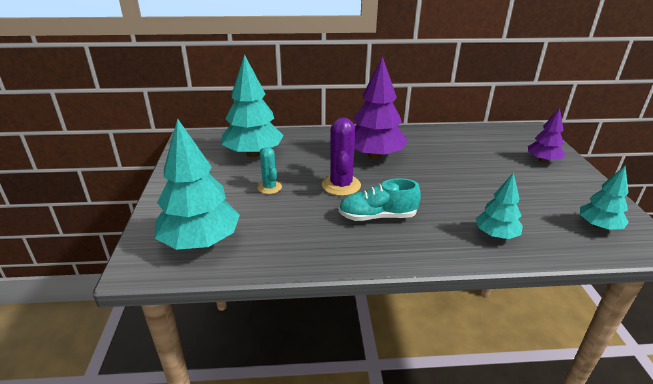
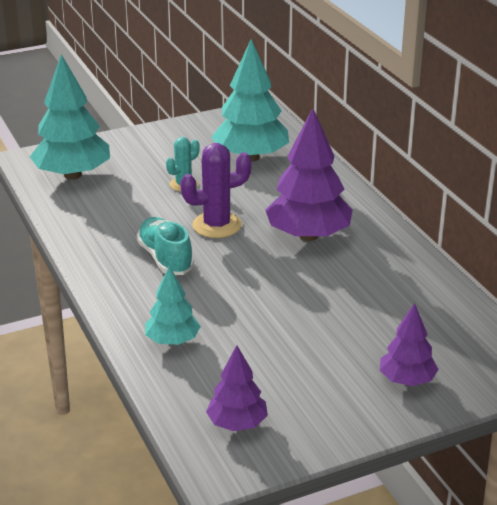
camera: 70 degrees right, 0 degrees up
(598, 226) = (237, 423): turquoise tree -> purple tree

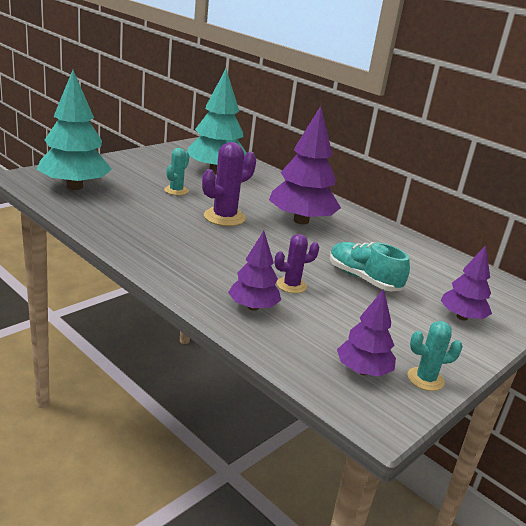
camera: 25 degrees left, 5 degrees down
(165, 258) = (199, 243): turquoise shoe -> turquoise shoe (363, 279)
(172, 341) = (253, 307): turquoise tree -> purple tree
(233, 320) = (291, 285): none -> purple cactus
(298, 442) = (425, 379): none -> turquoise cactus

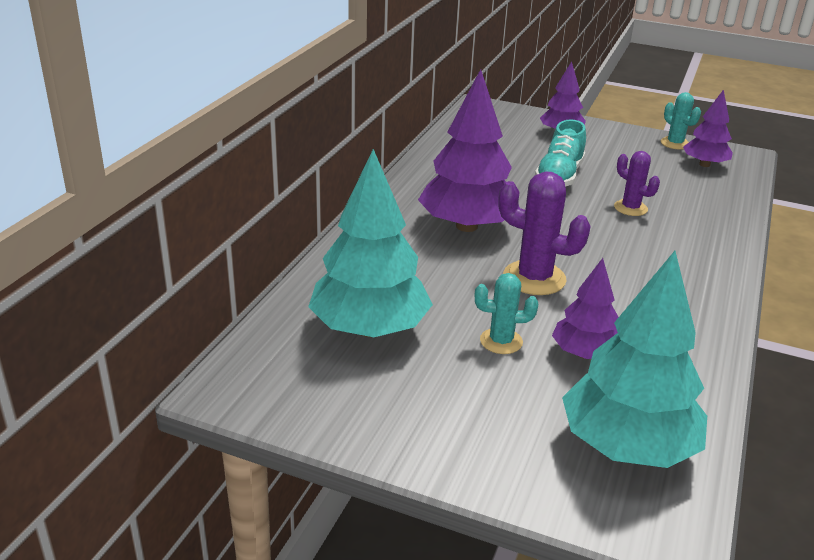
camera: 110 degrees left, 5 degrees up
(253, 307) = (699, 219): purple tree -> purple tree (584, 353)

